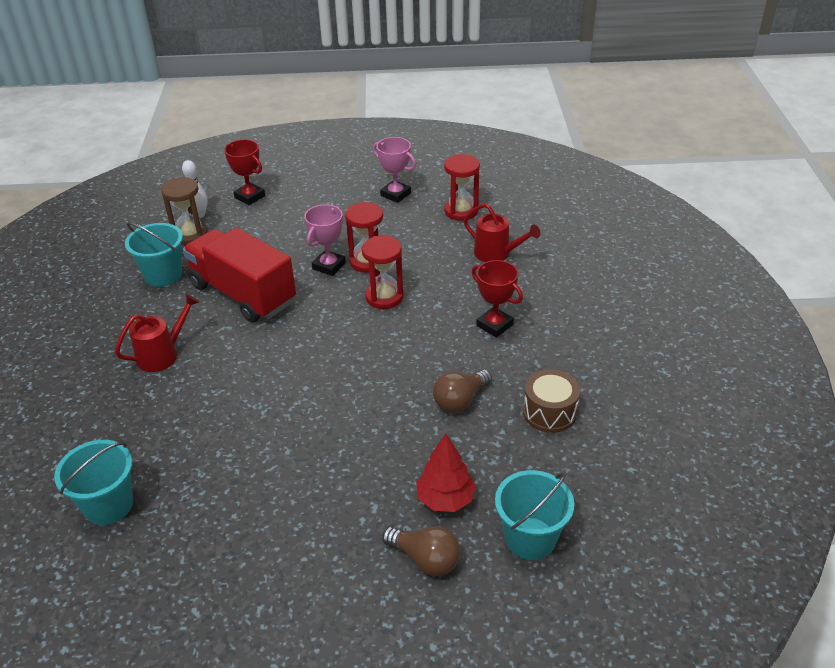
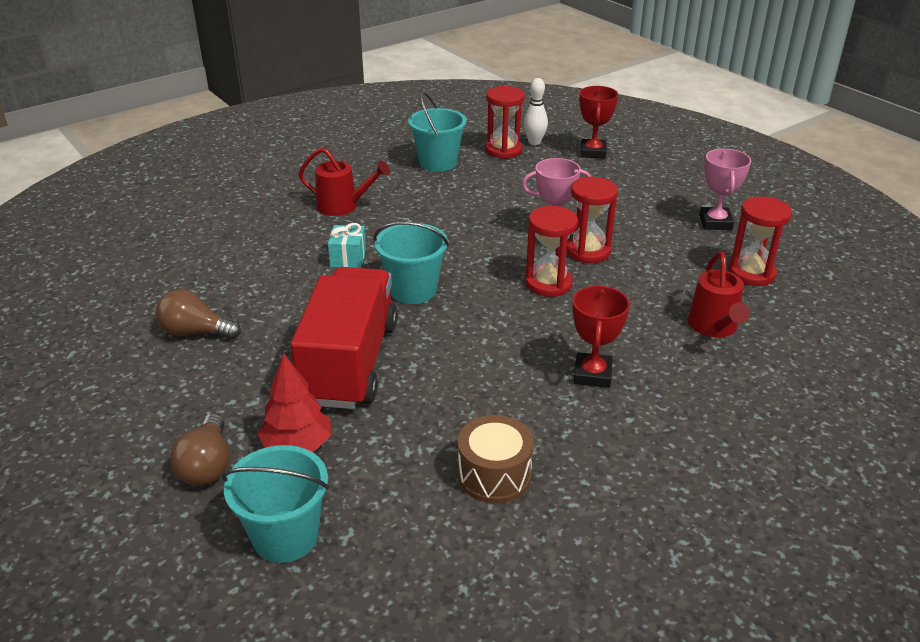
camera: 55 degrees right, 5 degrees down
(108, 505) = (157, 260): turquoise bucket -> turquoise bucket (413, 290)
(190, 235) = (503, 150): brown hourglass -> red hourglass
(242, 382) = (348, 258): none -> turquoise gift
(243, 294) = (459, 208): red truck -> red truck (350, 363)
(460, 400) = (448, 398): brown light bulb -> brown light bulb (196, 332)

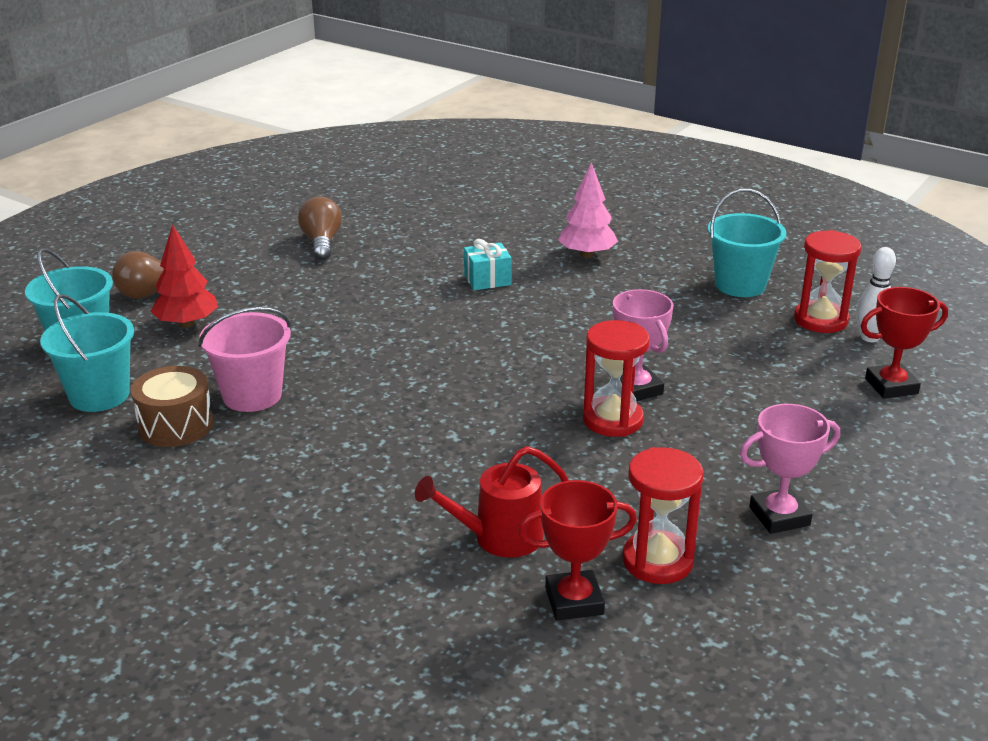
camera: 70 degrees right, 5 degrees down
(343, 206) = (587, 254): red watering can -> pink tree
(350, 363) = (311, 320): red truck -> none
(413, 290) = (451, 326): turquoise bucket -> turquoise bucket (99, 395)
(465, 418) = (252, 395): none -> pink bucket
(548, 283) = (519, 403): red hourglass -> none
(592, 374) = (356, 458): red trophy -> red trophy (574, 601)

